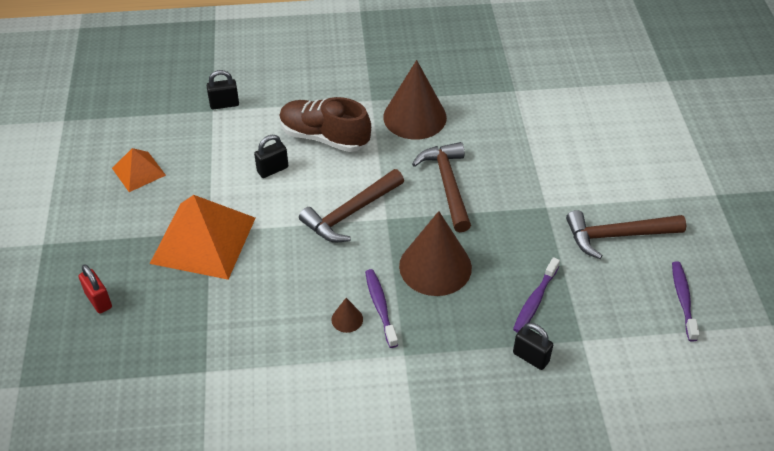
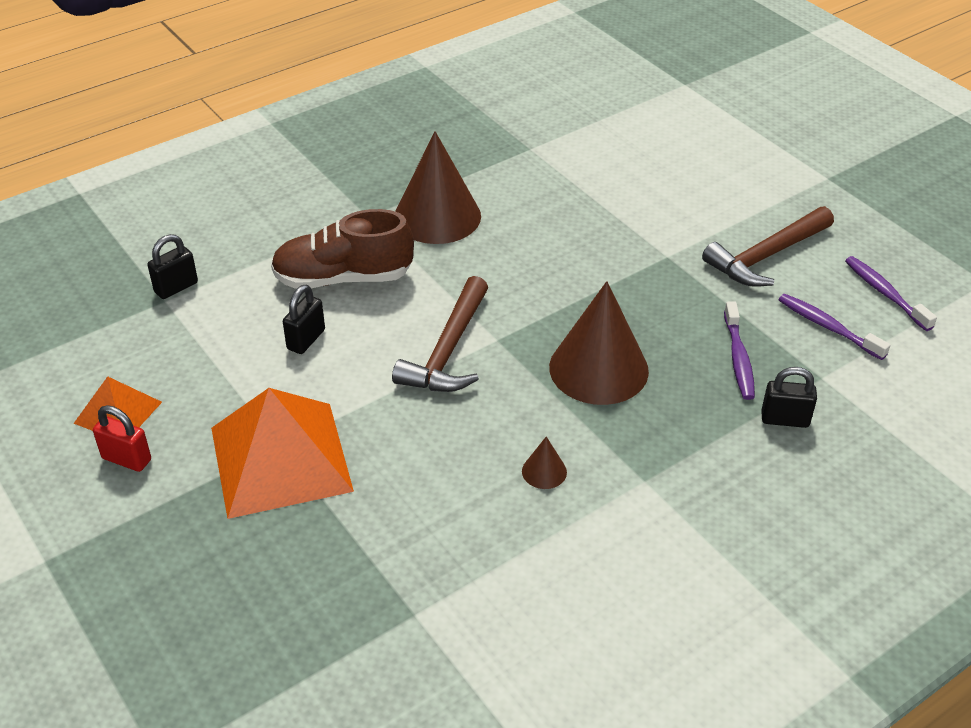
camera: 30 degrees left, 5 degrees down
(99, 300) = (191, 596): red padlock -> red padlock (127, 459)
(380, 307) = (572, 440): purple toothbrush -> purple toothbrush (828, 327)
(447, 184) = (538, 275): brown hammer -> none

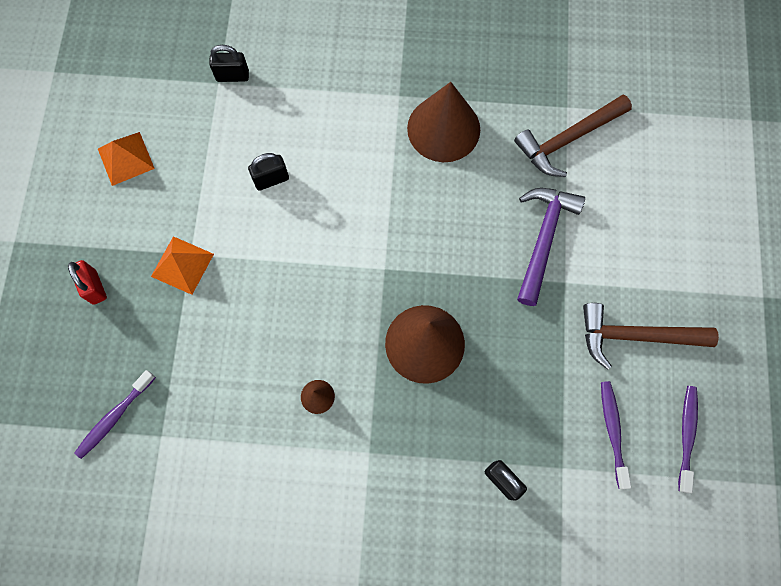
camera: 40 degrees right, 30 degrees up
(127, 459) = (104, 199): red padlock -> red padlock (95, 287)
(280, 458) = (182, 265): orange pyramid -> orange pyramid, size x0.52
(343, 278) = (336, 142): brown shoe -> none
(448, 351) = (346, 255): brown hammer -> brown hammer (567, 140)
(614, 239) = (543, 238): none -> purple hammer
(738, 358) = (523, 408): purple toothbrush -> purple toothbrush (114, 417)

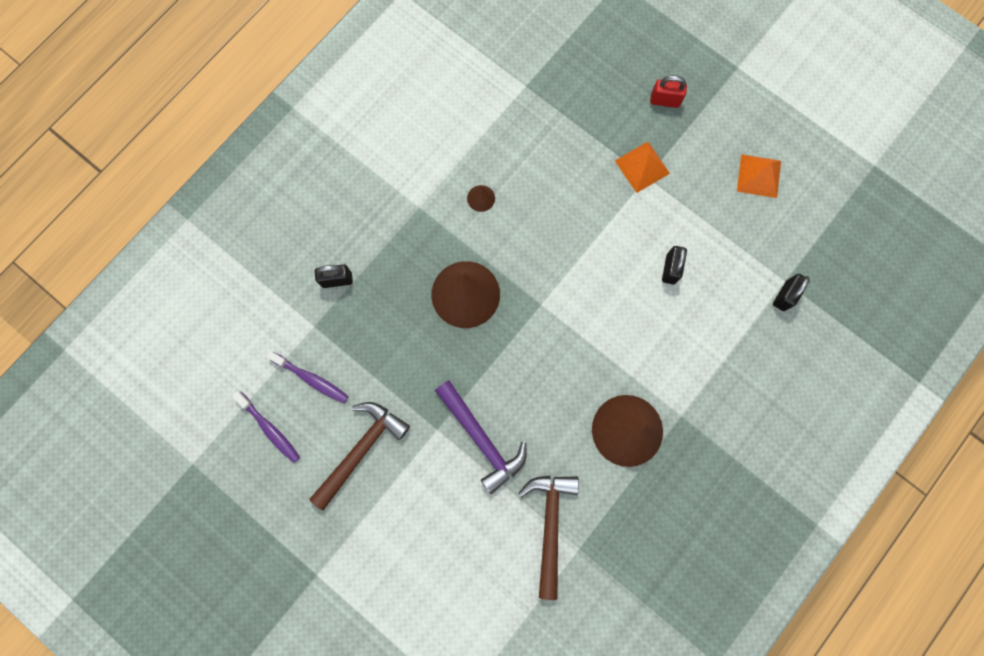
camera: 125 degrees right, 5 degrees up
(114, 417) = (560, 65): purple toothbrush -> none

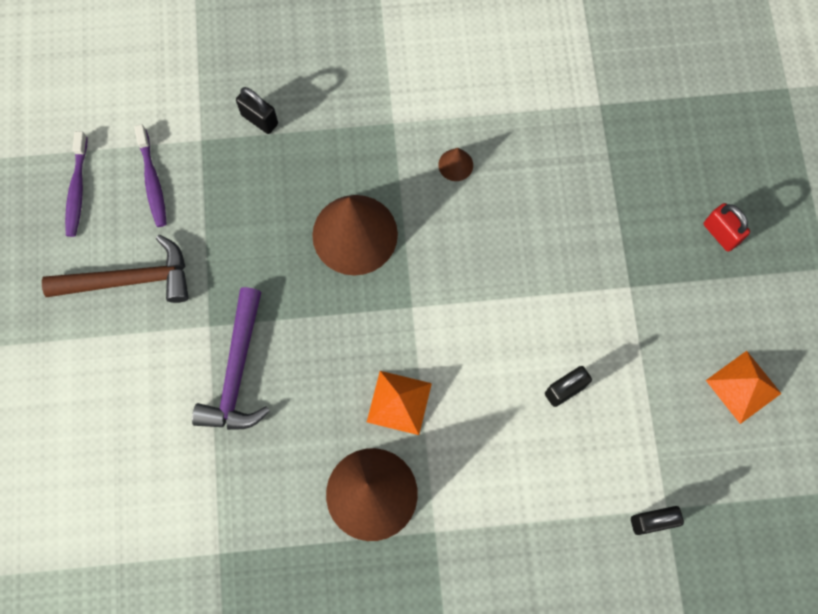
camera: 45 degrees right, 5 degrees down
(550, 524) = (216, 505): brown hammer -> none
(642, 167) = (635, 273): orange pyramid -> orange pyramid (399, 402)

